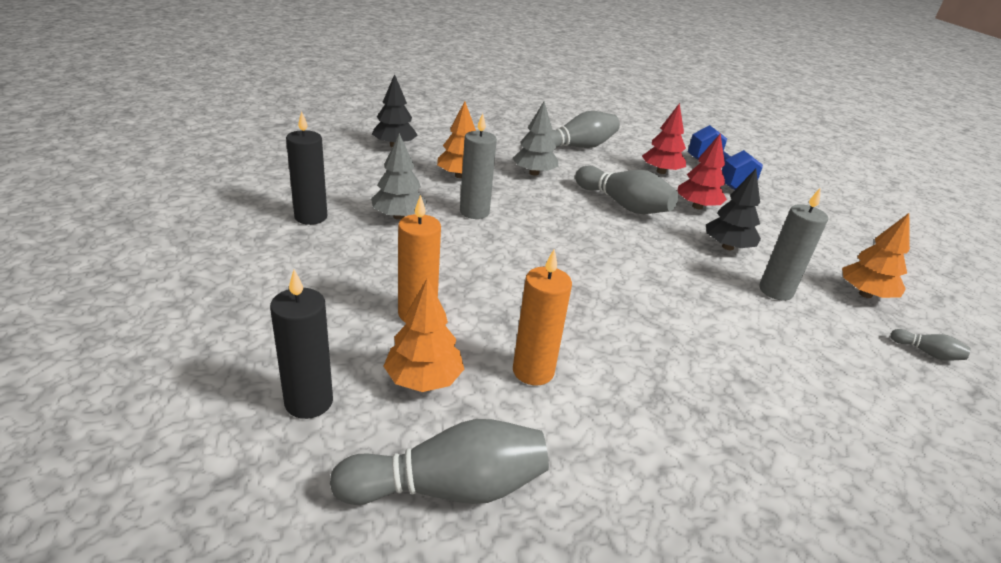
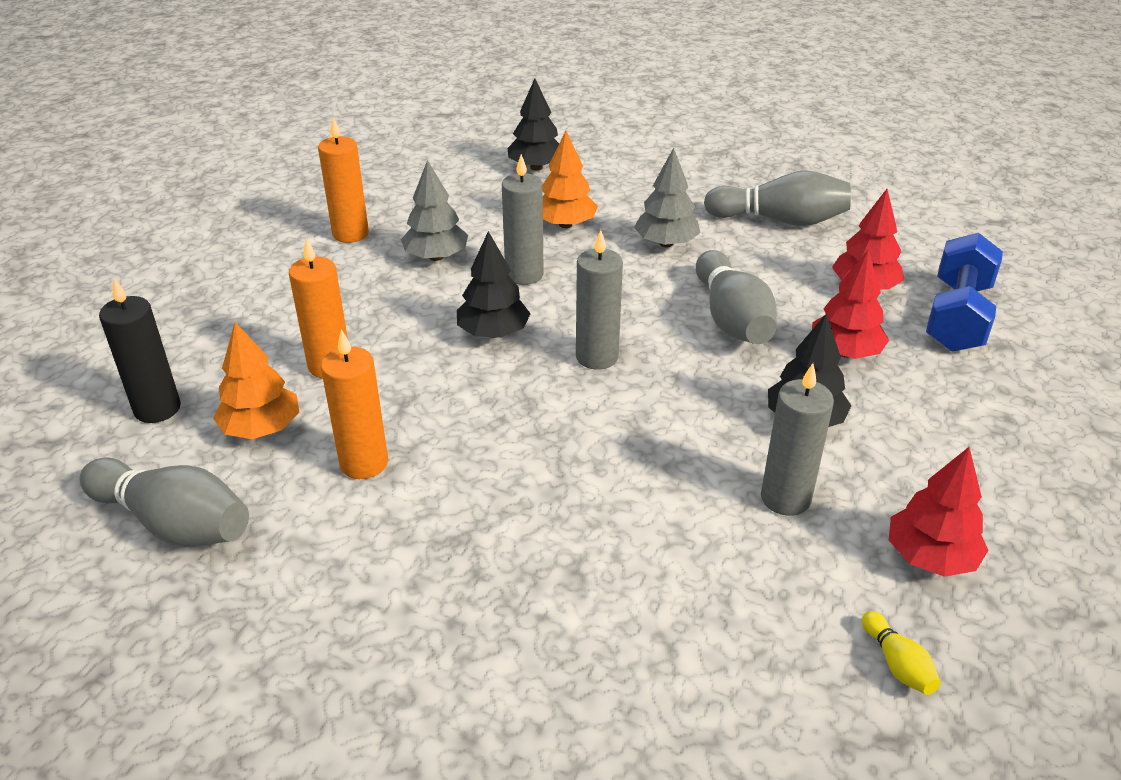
camera: 40 degrees right, 5 degrees up
(311, 217) = (350, 234): black candle -> orange candle
(503, 254) = (493, 333): none -> black tree
(583, 248) = (597, 357): none -> grey candle
(865, 294) = (930, 557): orange tree -> red tree
(927, 353) = (897, 664): grey bowling pin -> yellow bowling pin

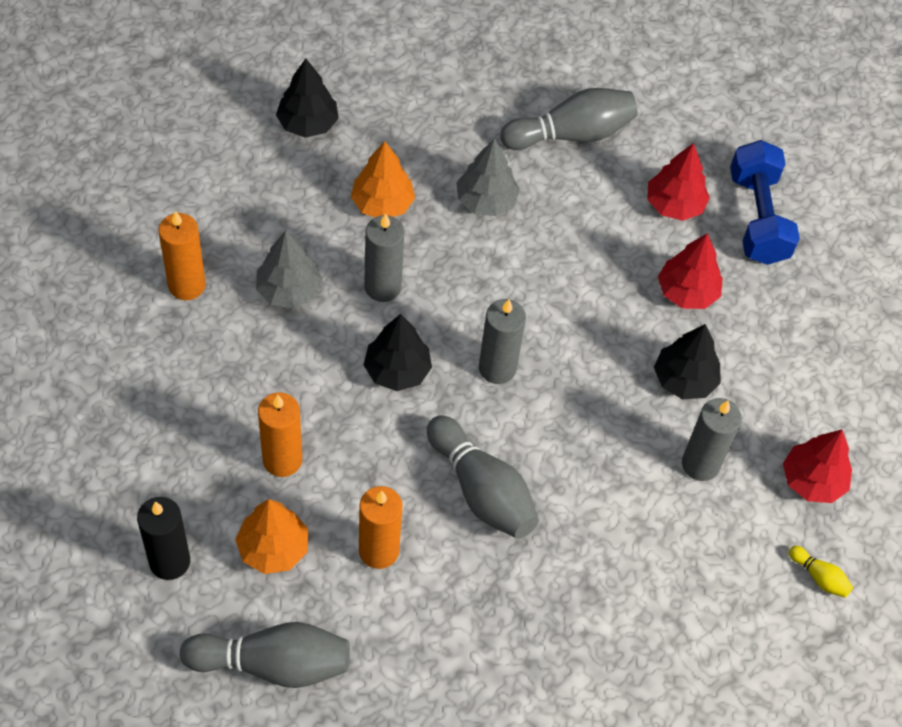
camera: 30 degrees left, 20 degrees up
(732, 319) = (584, 283): grey bowling pin -> grey bowling pin (482, 490)

